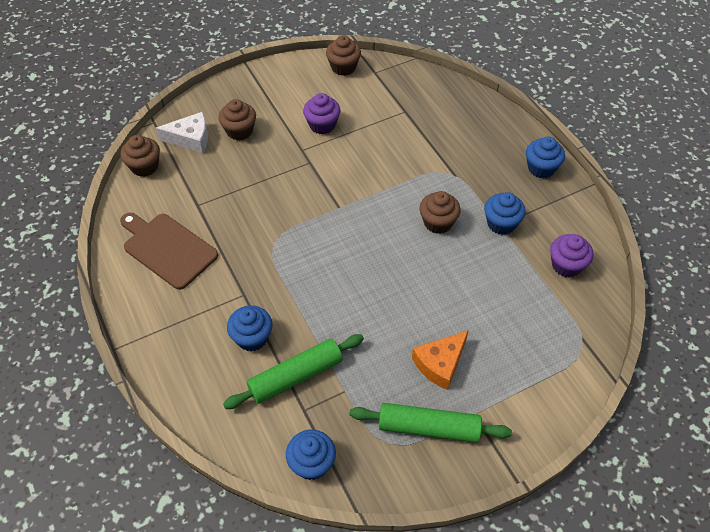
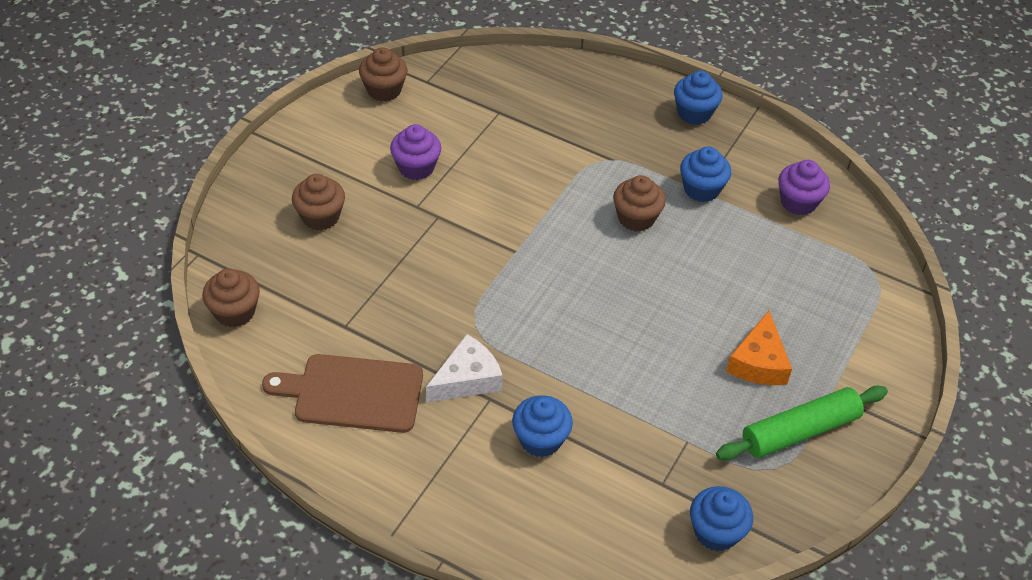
camera: 35 degrees left, 5 degrees down
(190, 138) = (265, 253): white cheese -> white cheese (467, 379)
(296, 376) = (623, 454): green rolling pin -> none

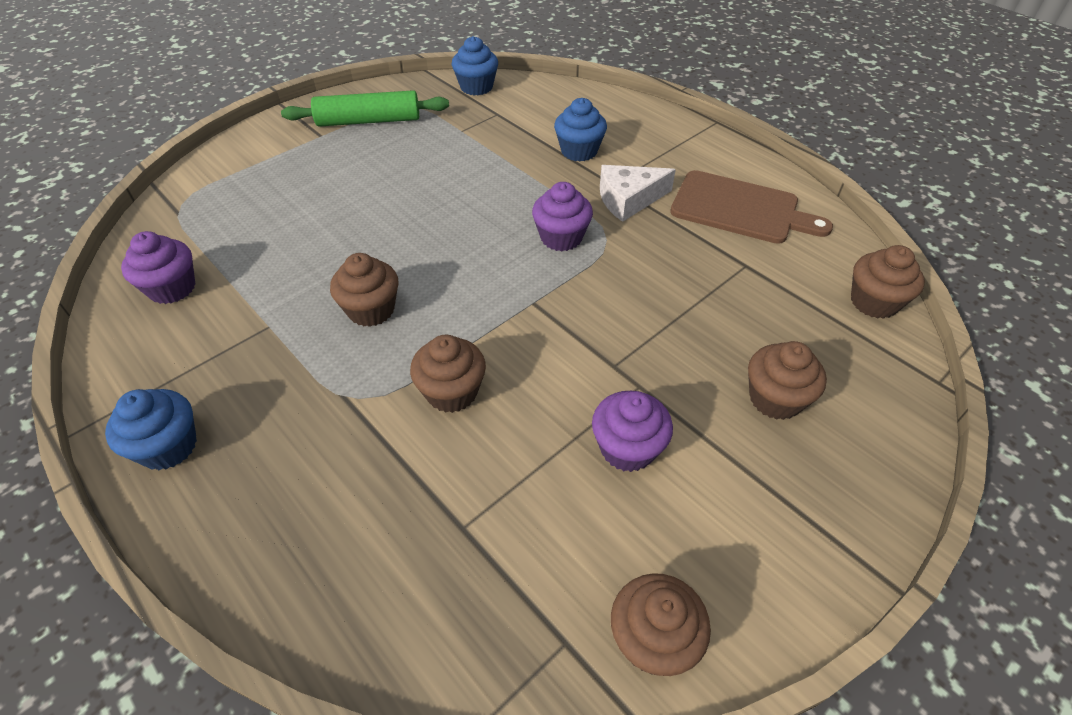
camera: 160 degrees left, 0 degrees up
(517, 318) = (561, 237): none -> purple cupcake
(543, 176) = (452, 392): none -> brown cupcake
(701, 189) = (265, 328): blue cupcake -> none
(758, 362) = (359, 164): orange cheese -> none

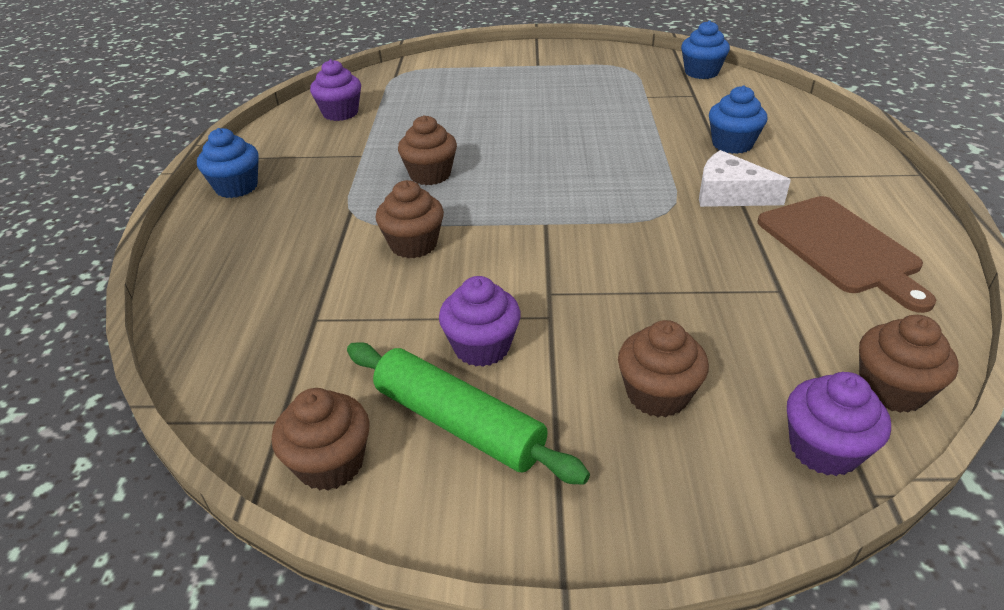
camera: 45 degrees right, 10 degrees down
(368, 121) = (583, 67): green rolling pin -> green rolling pin (458, 423)
(561, 237) = (628, 194): purple cupcake -> purple cupcake (824, 449)

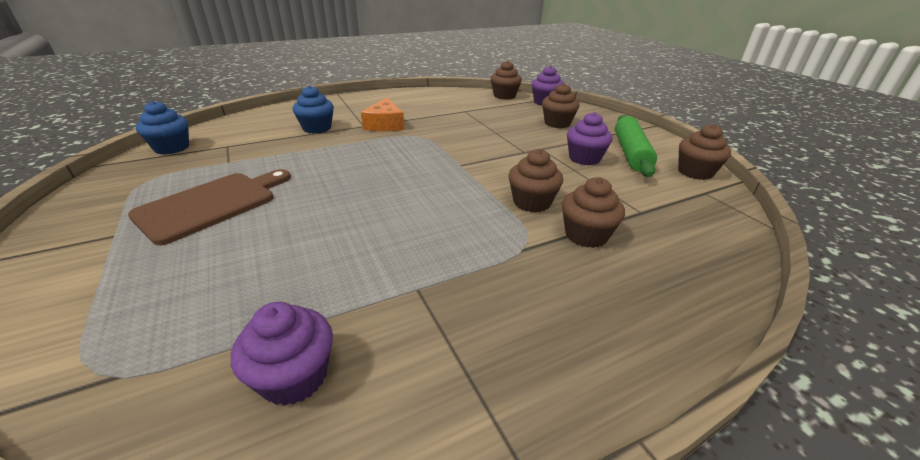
camera: 120 degrees left, 5 degrees down
(236, 187) = (566, 369): blue cupcake -> none
(430, 175) = (430, 227): brown cupcake -> brown cupcake (586, 235)
(729, 194) = (385, 124): white cheese -> orange cheese
(840, 248) = (420, 103): brown cutting board -> brown cutting board (212, 204)

